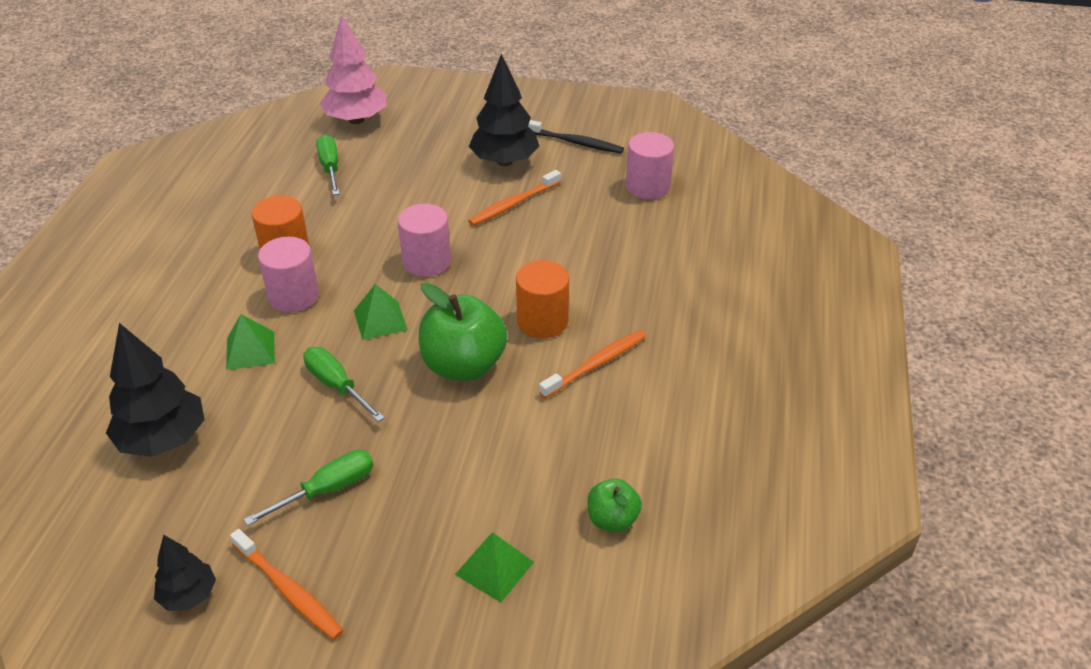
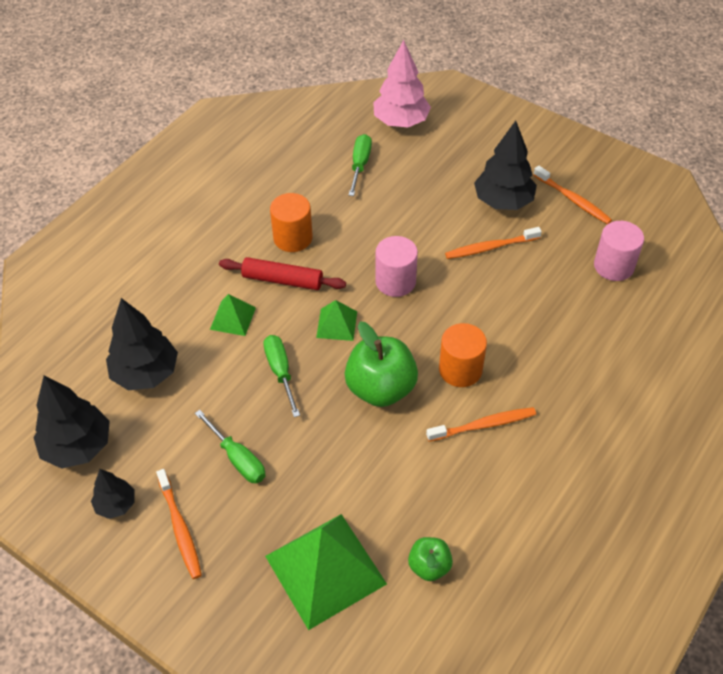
camera: 25 degrees right, 10 degrees up
(105, 548) = (78, 446): none -> black tree
(293, 296) = (282, 280): pink cylinder -> red rolling pin
(327, 490) = (237, 458): green screwdriver -> green screwdriver turned 60 degrees clockwise
(494, 568) = (325, 569): green pyramid -> green pyramid, size x2.03
(575, 142) = (573, 200): black toothbrush -> orange toothbrush

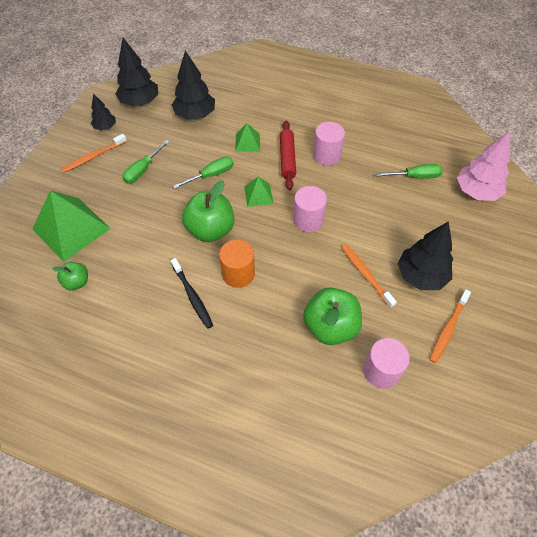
camera: 75 degrees right, 5 degrees up
(293, 238) = (326, 155): orange cylinder -> pink cylinder
(483, 425) = (192, 296): orange toothbrush -> black toothbrush
(553, 296) = (330, 327): none -> green apple

